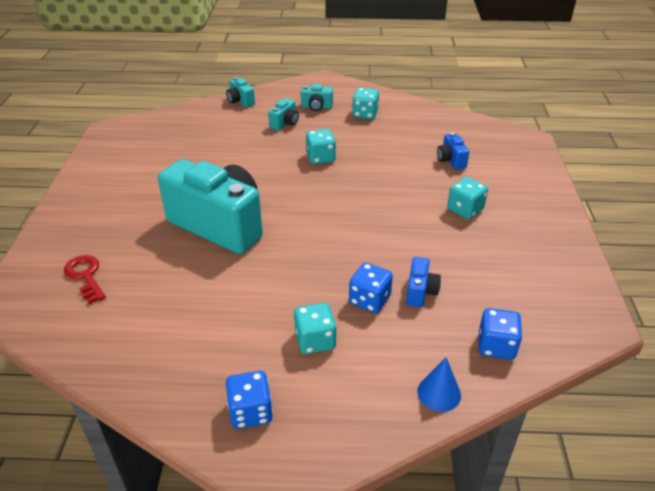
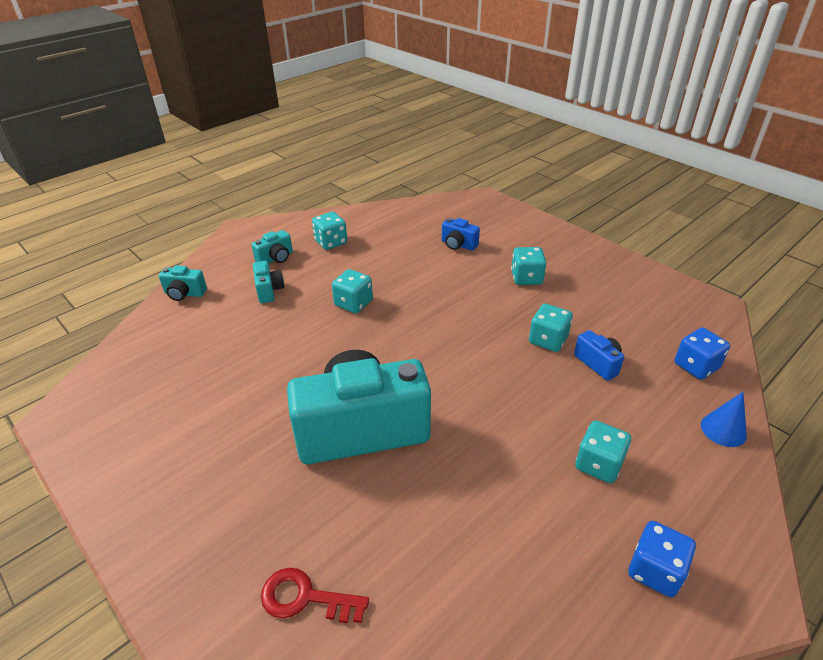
camera: 45 degrees left, 0 degrees up
(369, 300) = (579, 397): blue dice -> none
(409, 255) = (548, 340): none -> turquoise dice

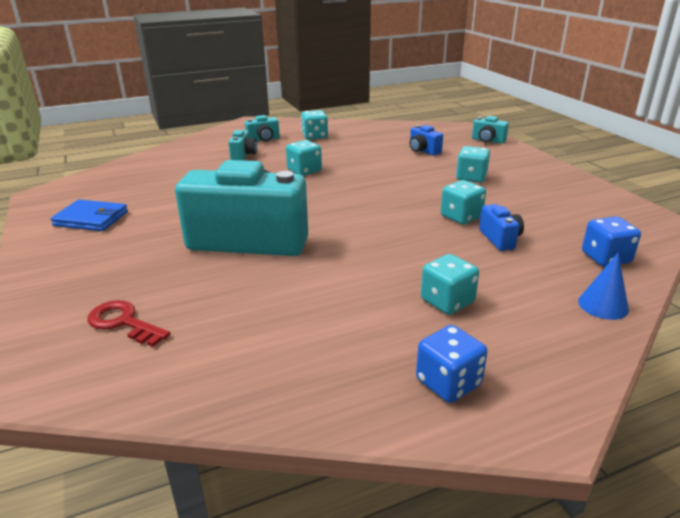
camera: 20 degrees right, 10 degrees down
(154, 444) = (91, 219): none -> blue wallet
(184, 294) = (180, 148): turquoise camera -> turquoise camera (488, 141)

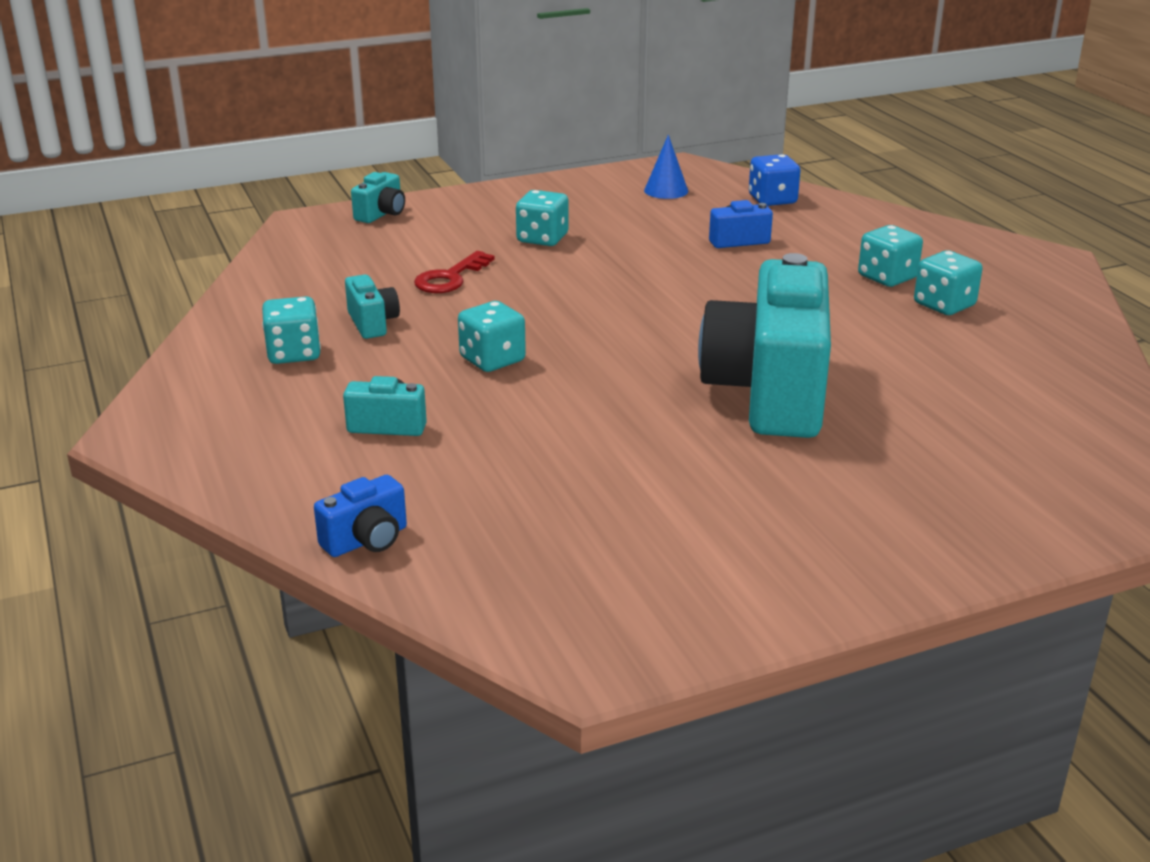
camera: 90 degrees left, 0 degrees up
(91, 219) = (714, 558): blue wallet -> none
(123, 323) = (1014, 462): red key -> red key (450, 278)
(263, 139) = (290, 408): turquoise camera -> turquoise camera (372, 323)
(423, 151) = (416, 262): blue camera -> blue camera (367, 540)
(448, 383) = (1019, 286): blue dice -> none
(461, 217) = (678, 255): turquoise dice -> turquoise dice (944, 305)
(603, 305) = (867, 214): blue cone -> blue cone (666, 190)

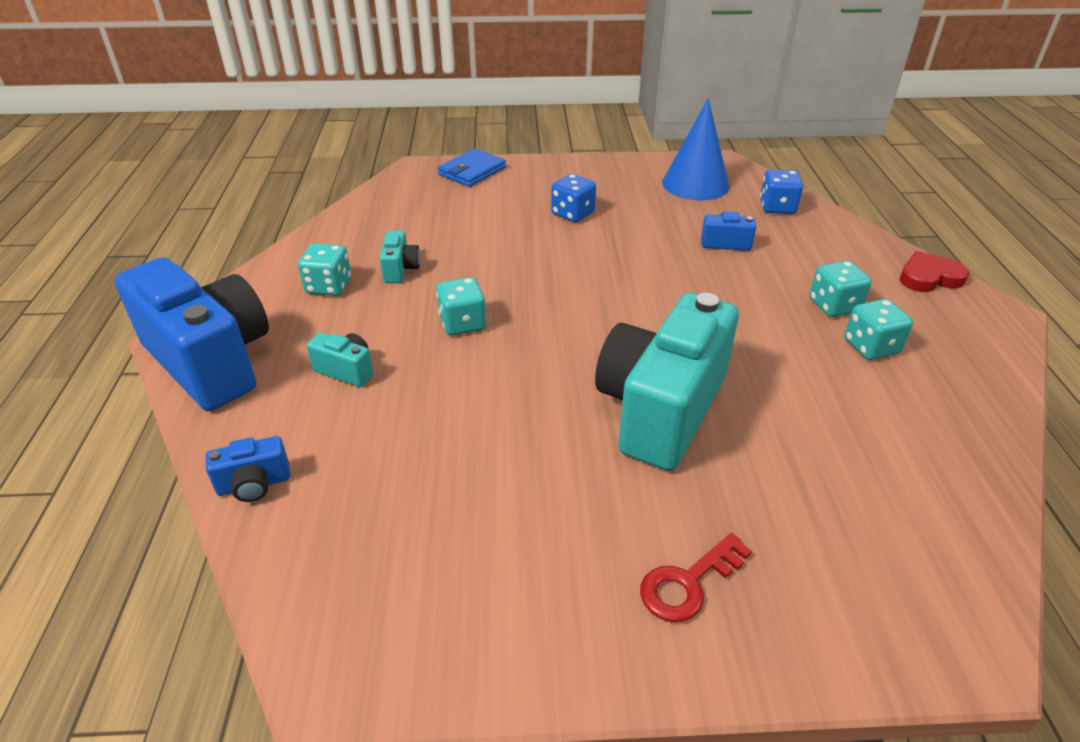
camera: 20 degrees right, 10 degrees up
(205, 448) = (211, 361): none -> blue camera
(381, 214) = (472, 171): turquoise camera -> blue wallet
(450, 278) = (482, 238): red key -> red key (688, 583)
(542, 238) = (572, 213): turquoise dice -> blue dice
(666, 190) = (695, 184): blue cone -> blue cone, size x1.88
(966, 238) = (929, 277): none -> red heart

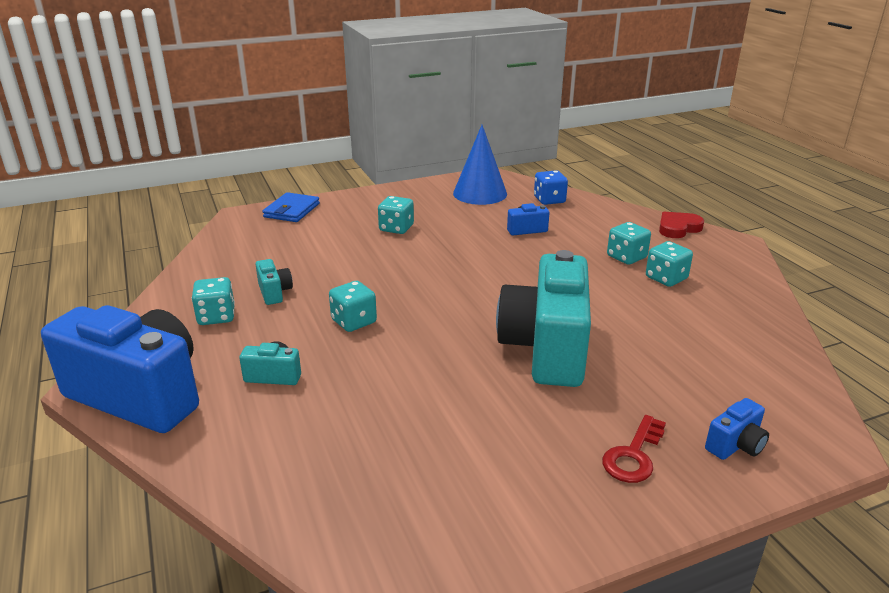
camera: 20 degrees left, 10 degrees down
(254, 484) = (244, 478): blue camera -> blue camera (735, 445)
(572, 213) = (396, 228): blue dice -> turquoise dice

